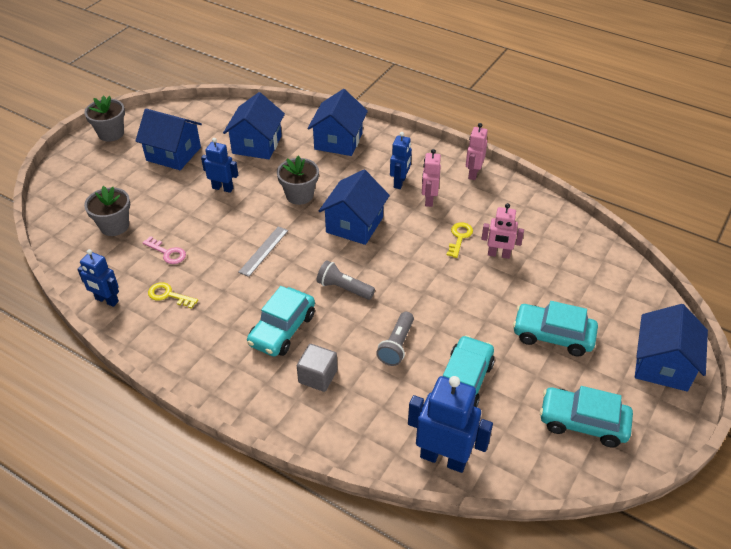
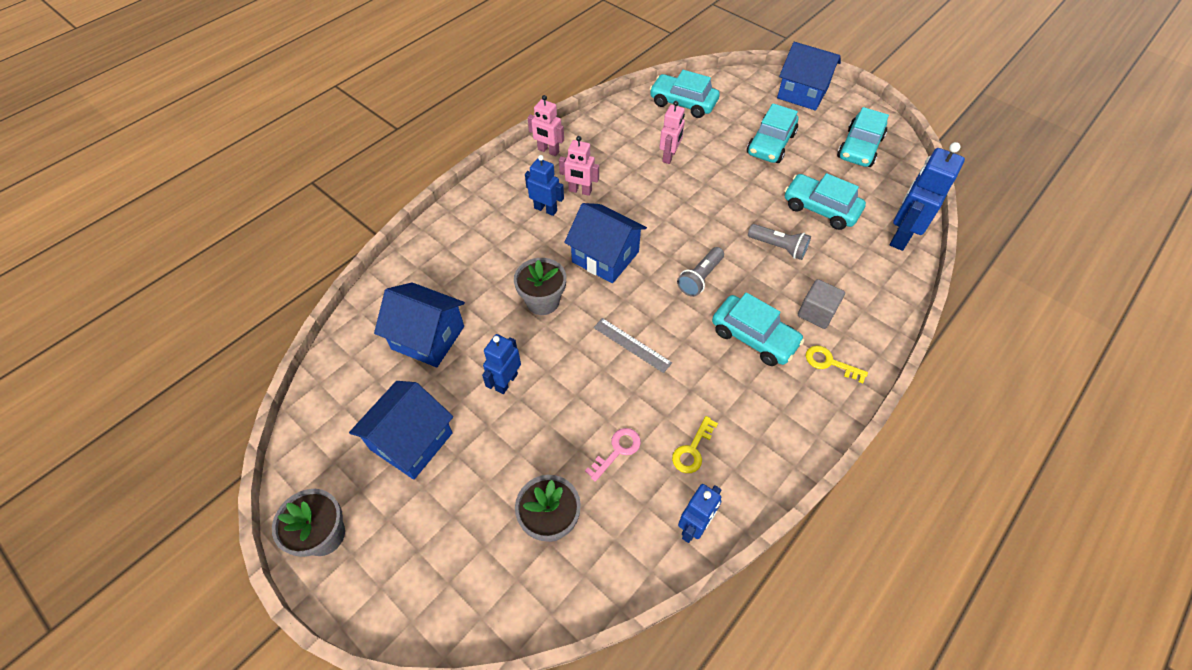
camera: 80 degrees left, 10 degrees up
(338, 141) = (453, 253): blue house -> none
(459, 237) = (641, 178): yellow key -> yellow key (829, 363)
(588, 258) = (683, 103): none -> turquoise car

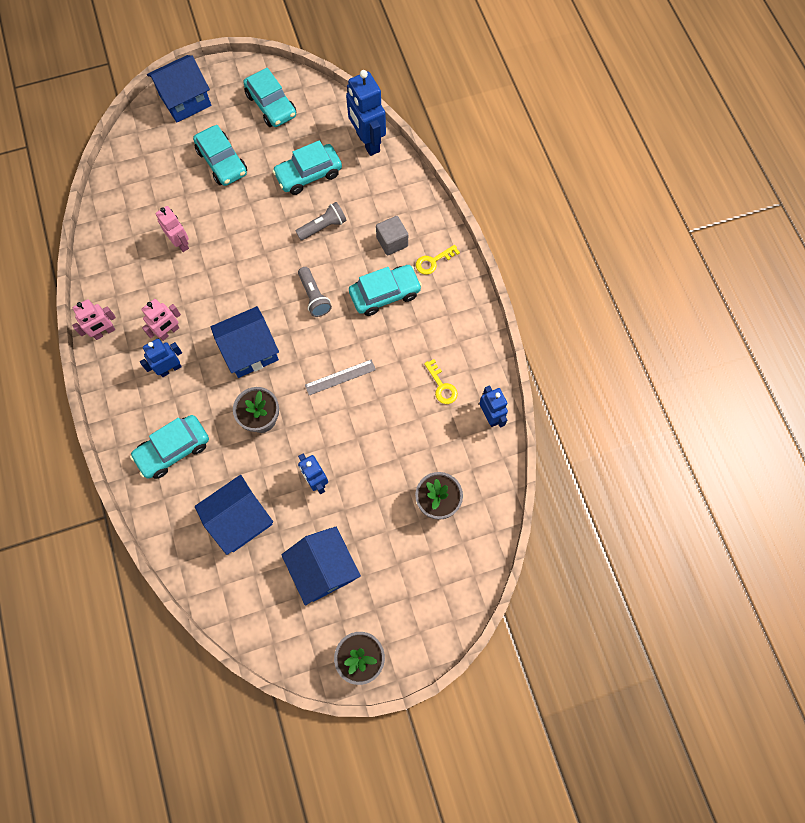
camera: 60 degrees left, 15 degrees up
(617, 450) = (414, 433): pink key -> none
(683, 103) = (128, 194): turquoise car -> turquoise car (173, 449)

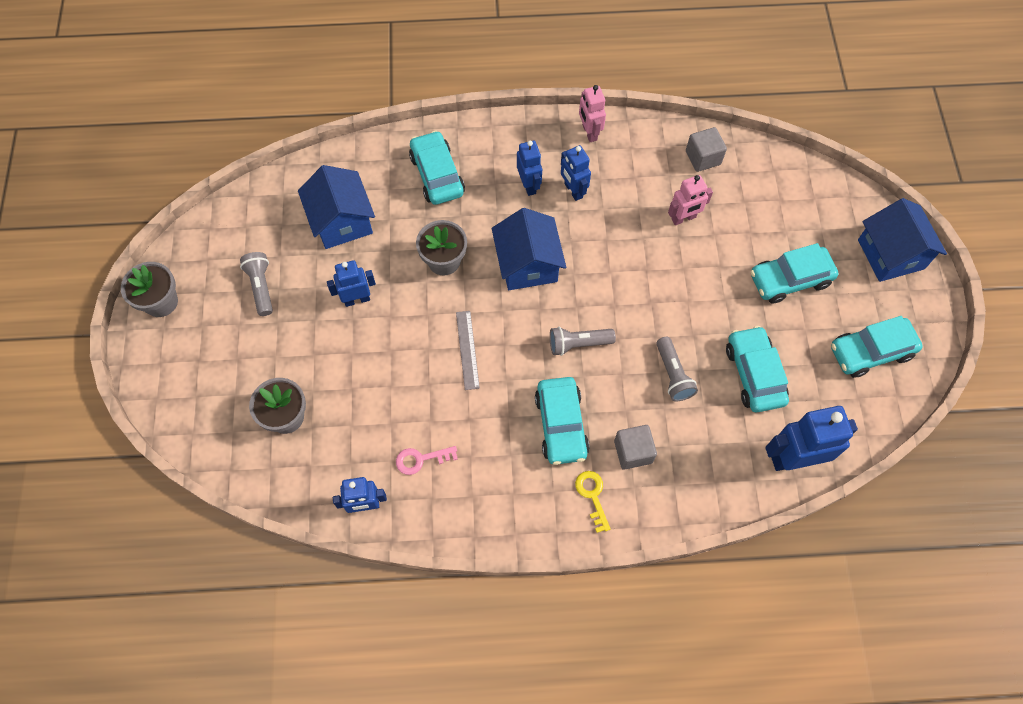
camera: 105 degrees right, 5 degrees down
(117, 239) = (703, 158): none -> grey cube
(169, 332) = (573, 190): pink robot -> blue robot
(324, 569) = (261, 287): blue house -> grey flashlight
(441, 386) = (421, 459): yellow key -> pink key

